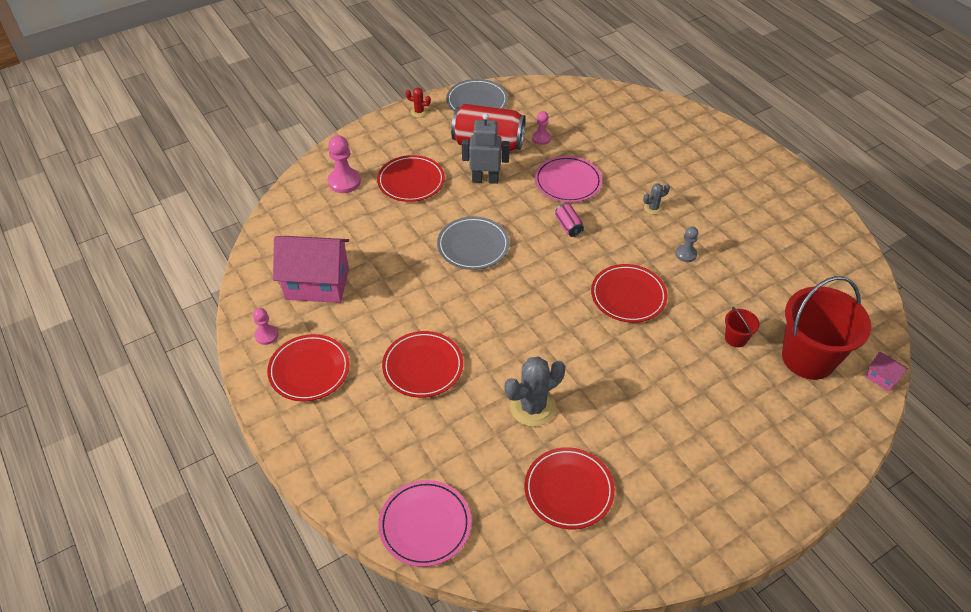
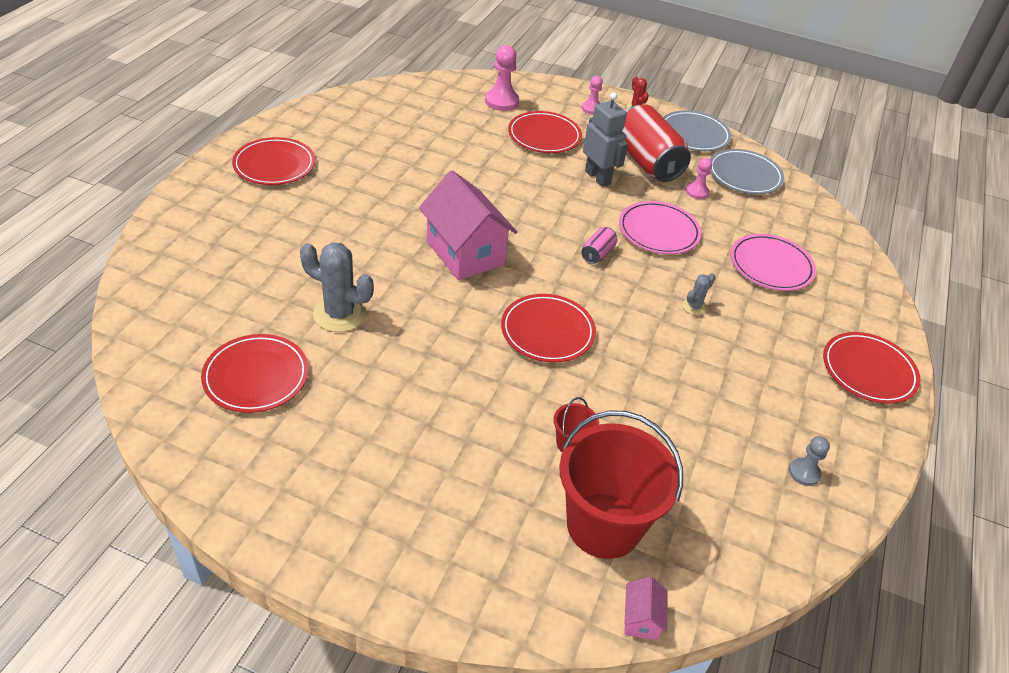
camera: 50 degrees right, 5 degrees down
(266, 335) = (292, 129): pink pawn -> pink pawn (591, 108)
(317, 284) = (371, 132): pink house -> pink house (465, 253)
(423, 366) = (331, 226): red plate -> red plate (868, 371)
(425, 525) = (154, 294): pink plate -> pink plate (771, 266)
(473, 246) = (505, 201): grey plate -> grey plate (744, 175)
(653, 208) = (694, 307): grey cactus -> grey cactus turned 75 degrees counterclockwise
(686, 254) = (655, 357): grey pawn -> grey pawn (804, 472)

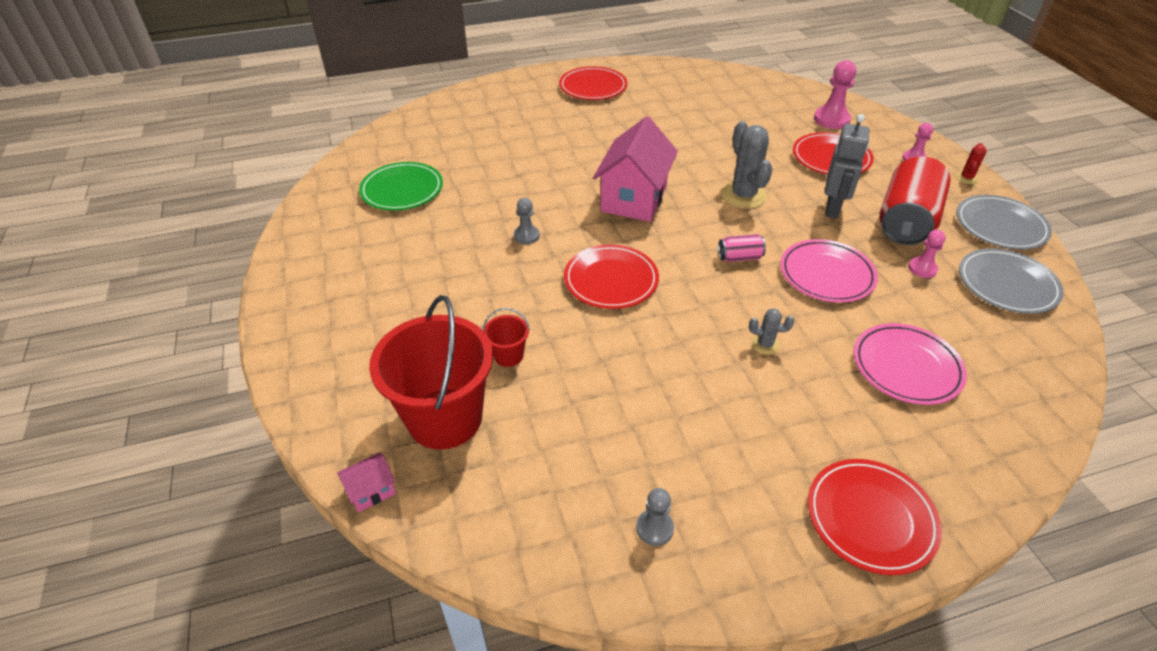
camera: 55 degrees right, 0 degrees up
(256, 376) = (402, 190): red plate -> green plate
(339, 314) = (496, 186): grey cactus -> grey cactus (743, 195)
(435, 340) = (526, 236): none -> grey pawn

